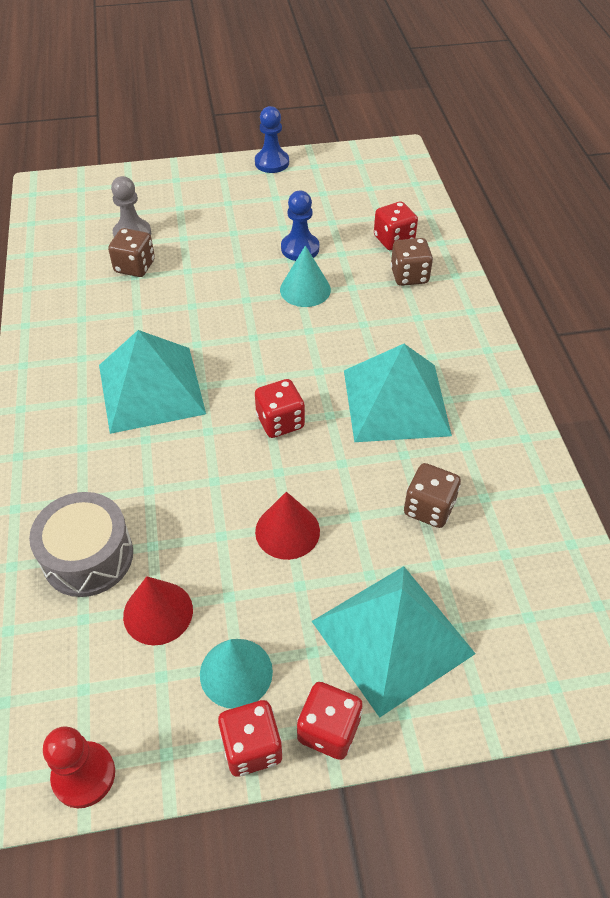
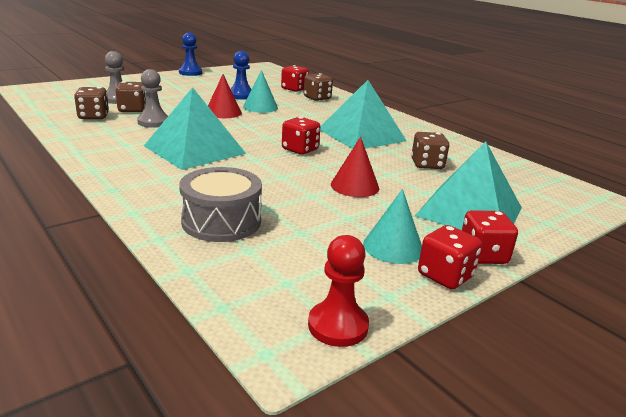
camera: 30 degrees left, 25 degrees down
(81, 277) = (93, 116): none -> brown dice
(142, 306) = (153, 122): none -> grey pawn
(158, 612) = (305, 234): red cone -> red cone (223, 112)

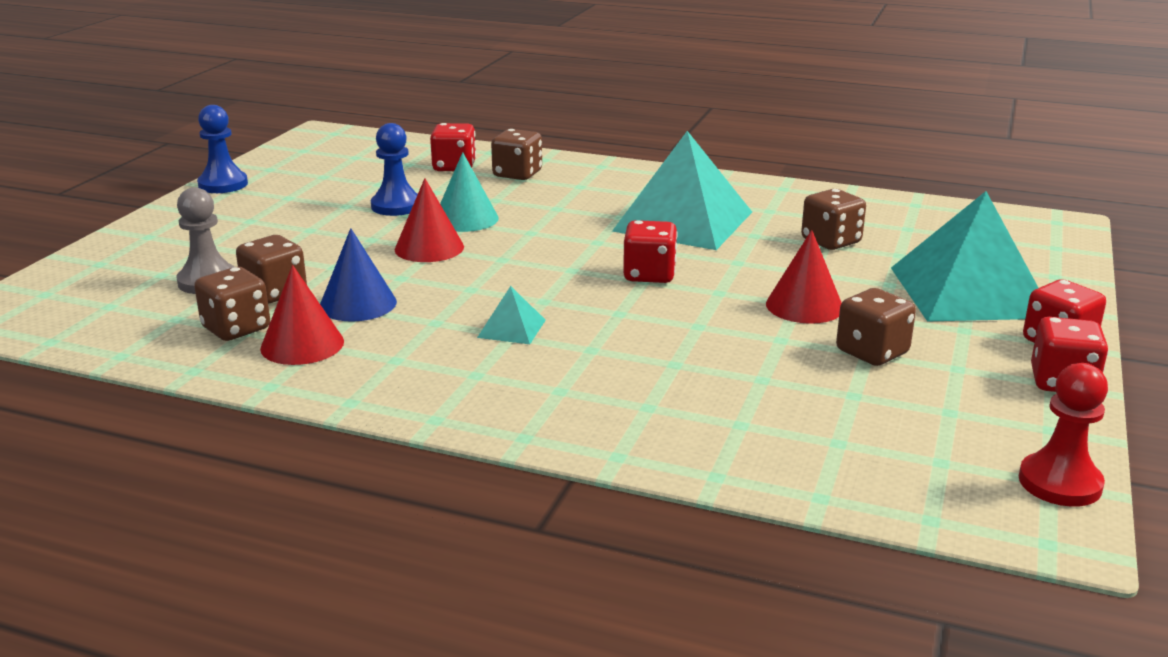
camera: 30 degrees left, 0 degrees up
(103, 129) = (302, 345): none -> red cone
(153, 122) = (358, 304): grey pawn -> blue cone
(194, 149) = (511, 328): turquoise pyramid -> turquoise pyramid, size x0.41
(221, 221) = (745, 420): grey drum -> none
(351, 218) = (872, 352): none -> brown dice
(393, 247) = (968, 370): turquoise cone -> none

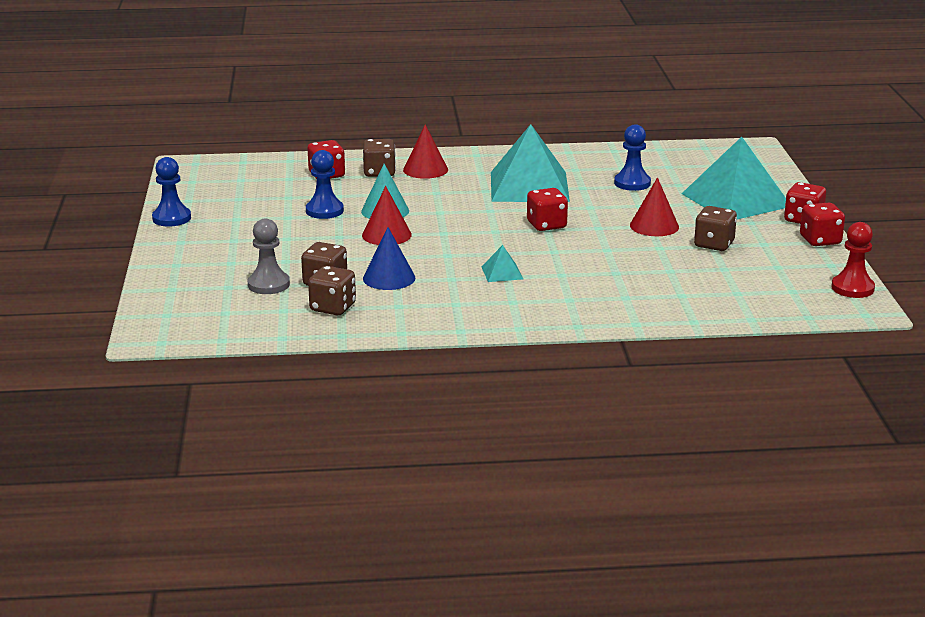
camera: 25 degrees left, 0 degrees up
(302, 345) = (388, 308): red cone -> red cone (425, 169)
(831, 241) = (632, 183): brown dice -> blue pawn

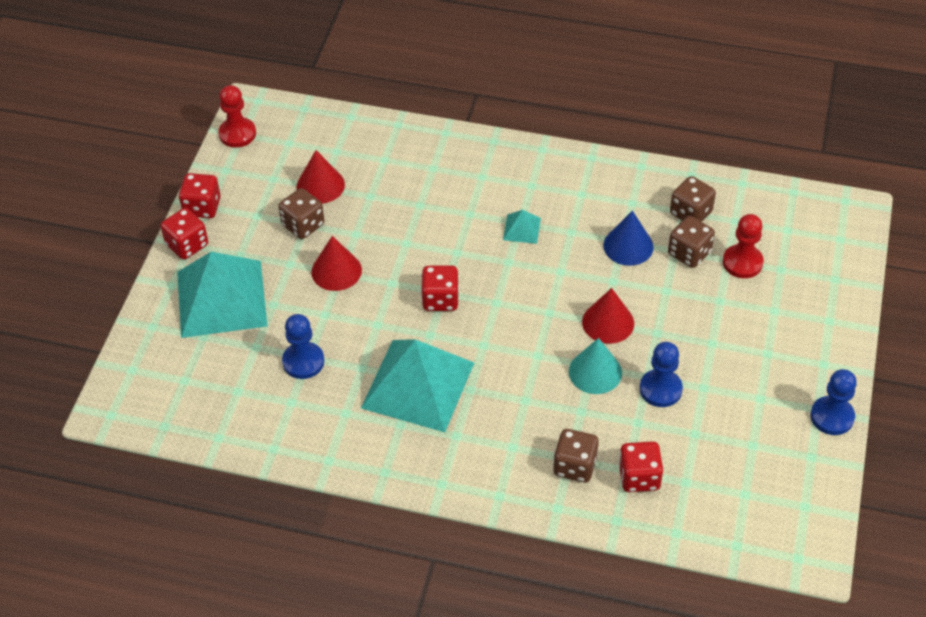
camera: 160 degrees left, 25 degrees up
(268, 284) = (742, 262): grey pawn -> red pawn
(425, 169) = (518, 459): red cone -> red cone (320, 185)

